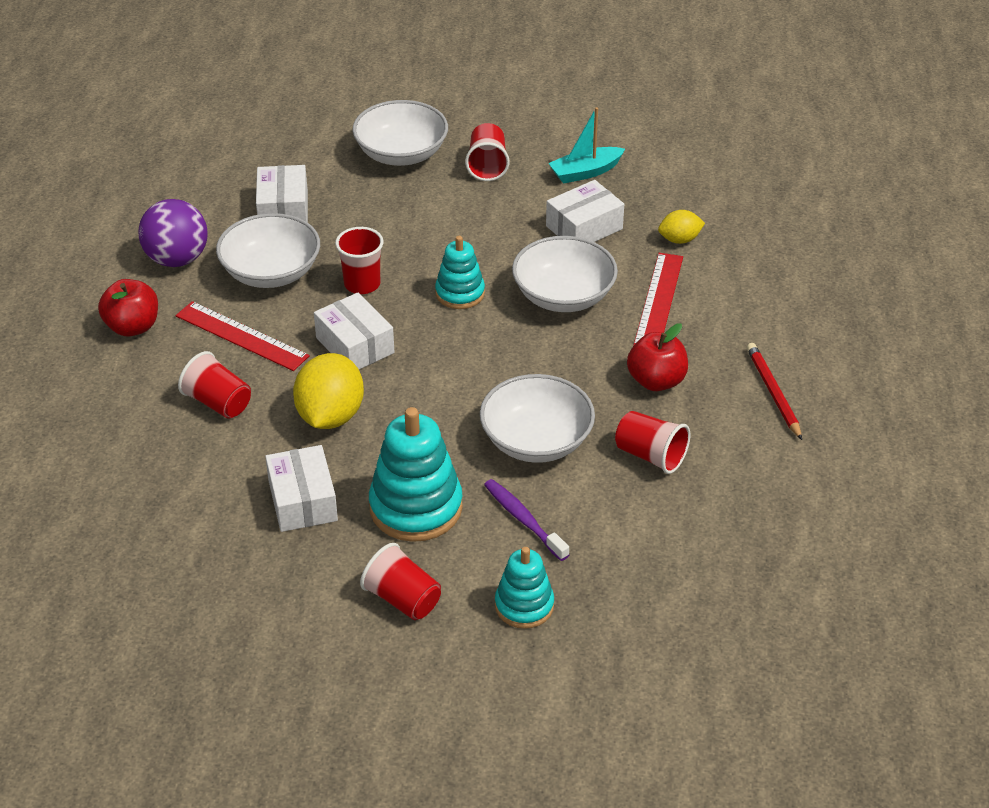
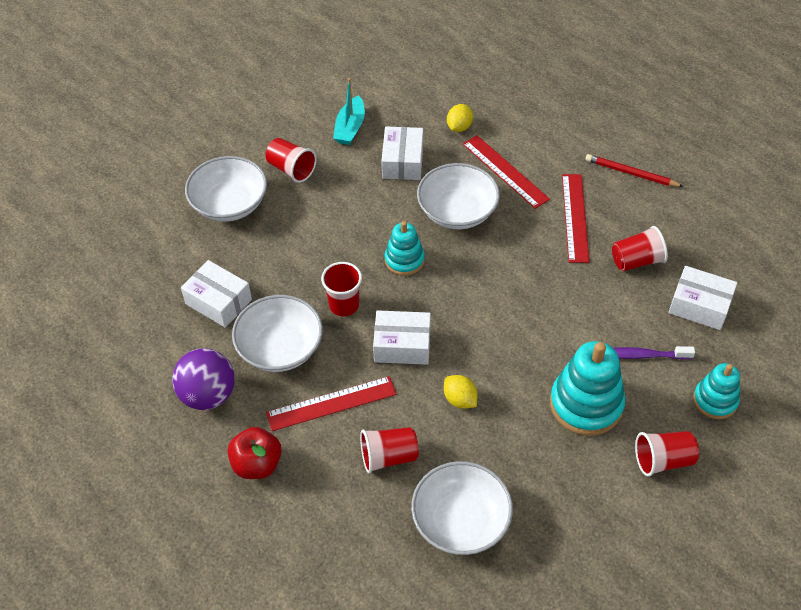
camera: 50 degrees left, 10 degrees up
(302, 501) = (529, 463): white box -> white box (699, 306)
(330, 416) = (460, 399): yellow lemon -> yellow lemon, size x0.54
(536, 440) = (577, 306): white bowl -> white bowl (461, 521)
(656, 381) = (575, 217): red apple -> red ruler

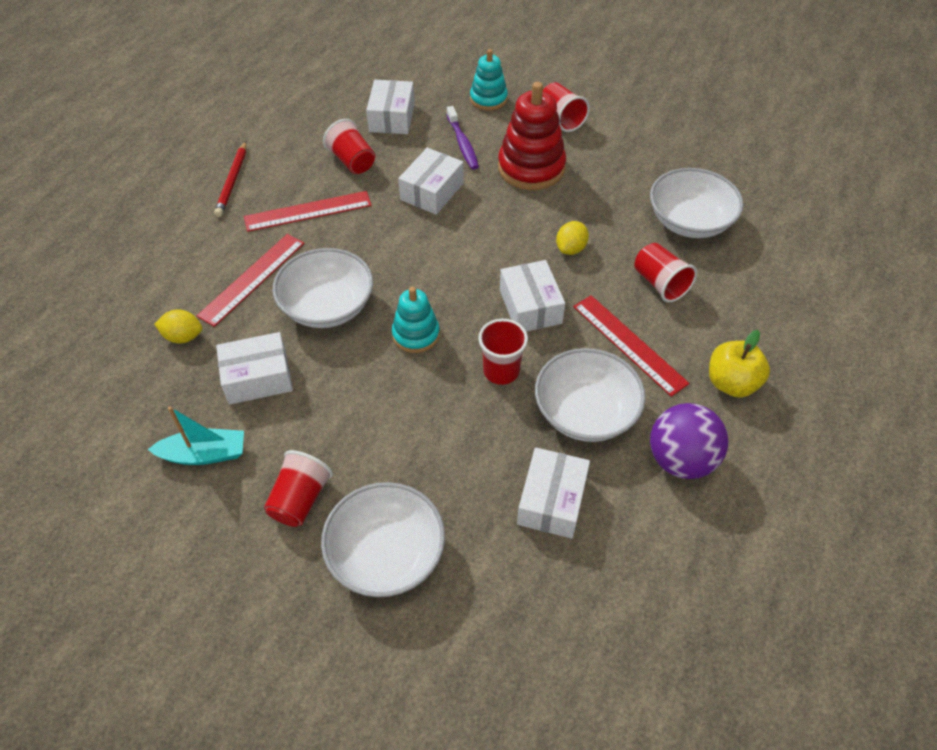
camera: 110 degrees left, 0 degrees up
(257, 464) = (731, 383): red apple -> yellow apple
(574, 312) = (432, 191): none -> white box
(586, 404) = (531, 168): turquoise stacking toy -> red stacking toy

